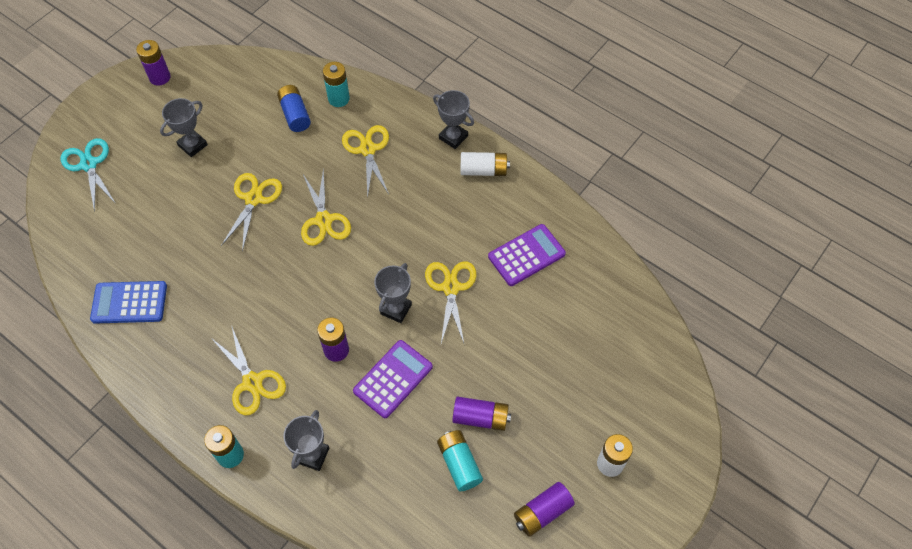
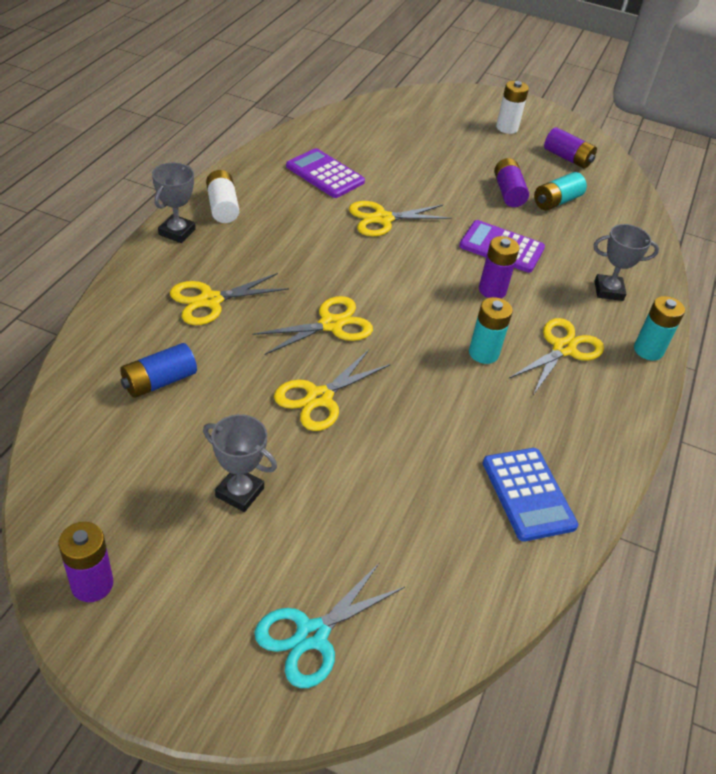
camera: 110 degrees left, 15 degrees down
(253, 199) = (319, 398): yellow scissors -> yellow scissors turned 45 degrees counterclockwise
(338, 99) = (123, 340): turquoise battery -> turquoise battery (483, 353)
(396, 309) = (424, 253): grey trophy -> none

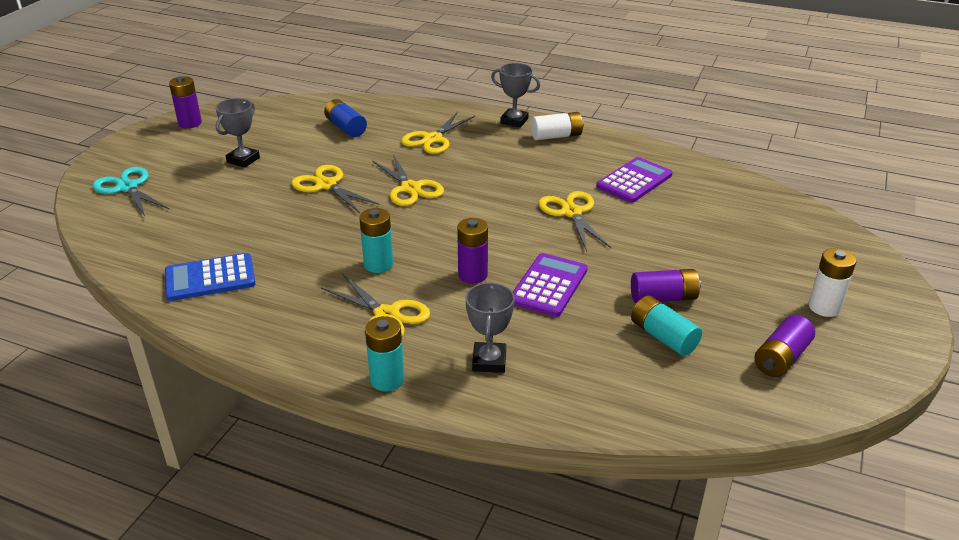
camera: 95 degrees right, 10 degrees down
(210, 300) = (433, 139): yellow scissors -> yellow scissors turned 120 degrees counterclockwise

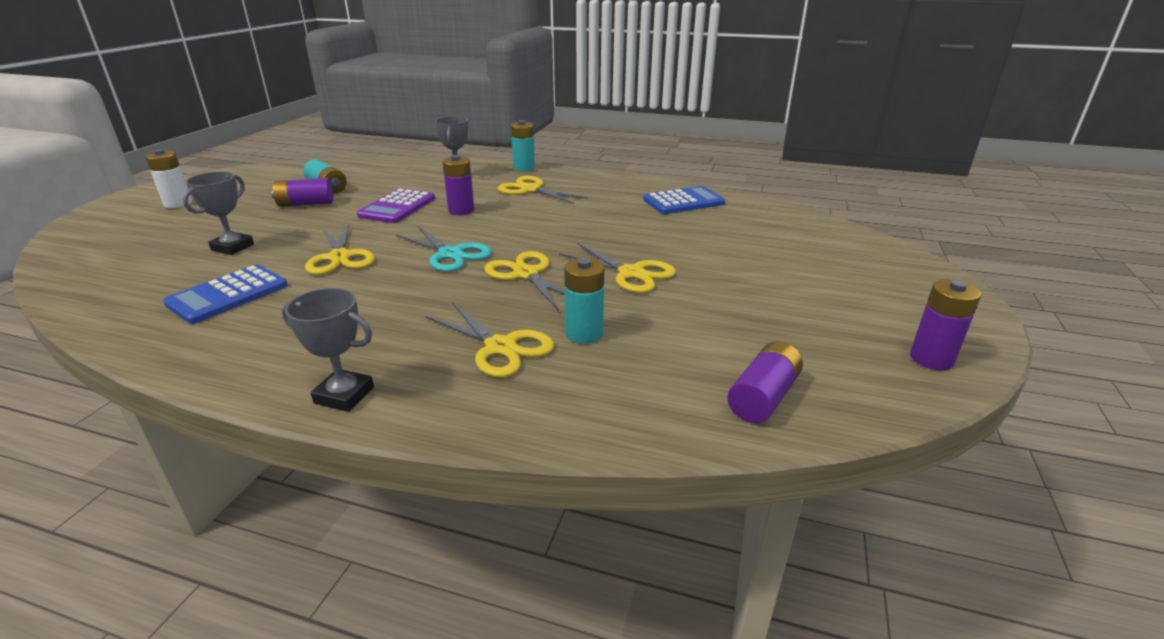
camera: 175 degrees right, 5 degrees down
(128, 187) = (864, 261): turquoise scissors -> turquoise scissors (450, 254)
(243, 160) = (767, 300): grey trophy -> grey trophy (232, 247)
(346, 128) = (655, 363): blue battery -> none
(378, 264) = (545, 213): turquoise battery -> turquoise battery (584, 333)
(433, 139) = (500, 347): yellow scissors -> yellow scissors turned 105 degrees clockwise
(556, 136) = (284, 363): white battery -> none
(634, 181) = (228, 295): purple calculator -> blue calculator
(781, 358) = (253, 182): purple battery -> purple battery (763, 397)

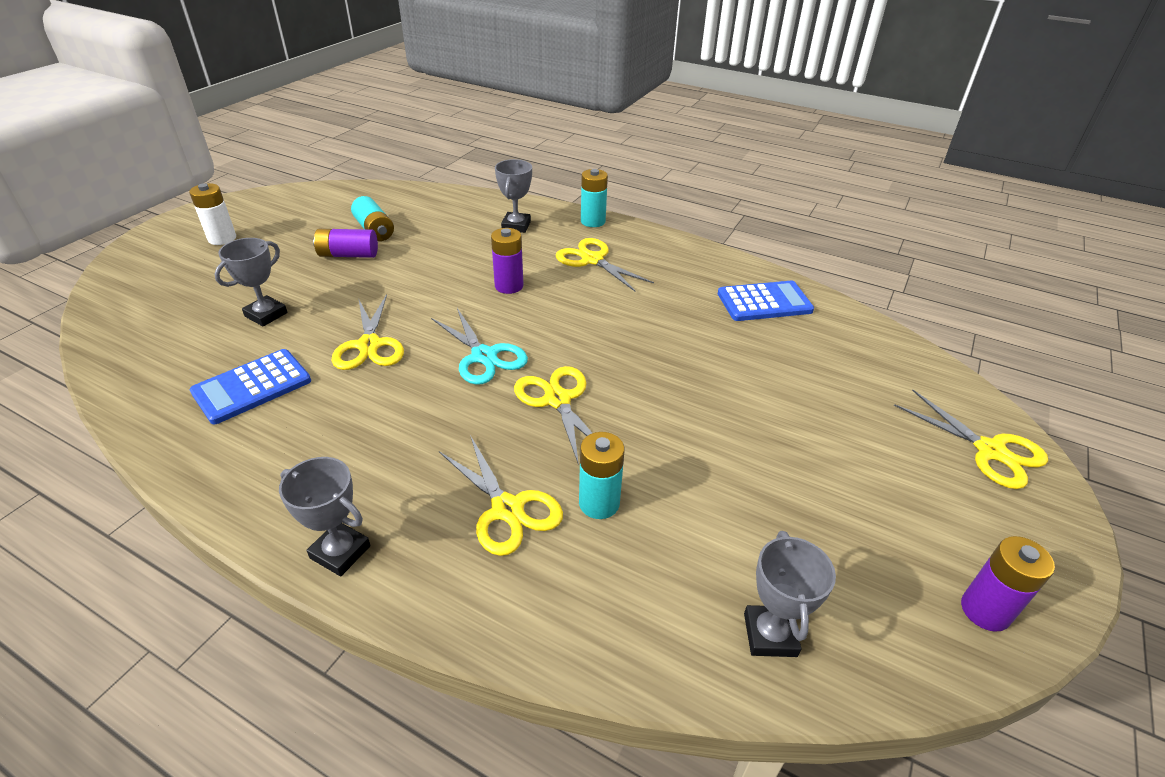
camera: 10 degrees right, 10 degrees up
(397, 207) = (442, 271): purple calculator -> none
(631, 273) = (673, 415): yellow scissors -> yellow scissors (990, 451)
(763, 397) = (770, 635): purple battery -> grey trophy

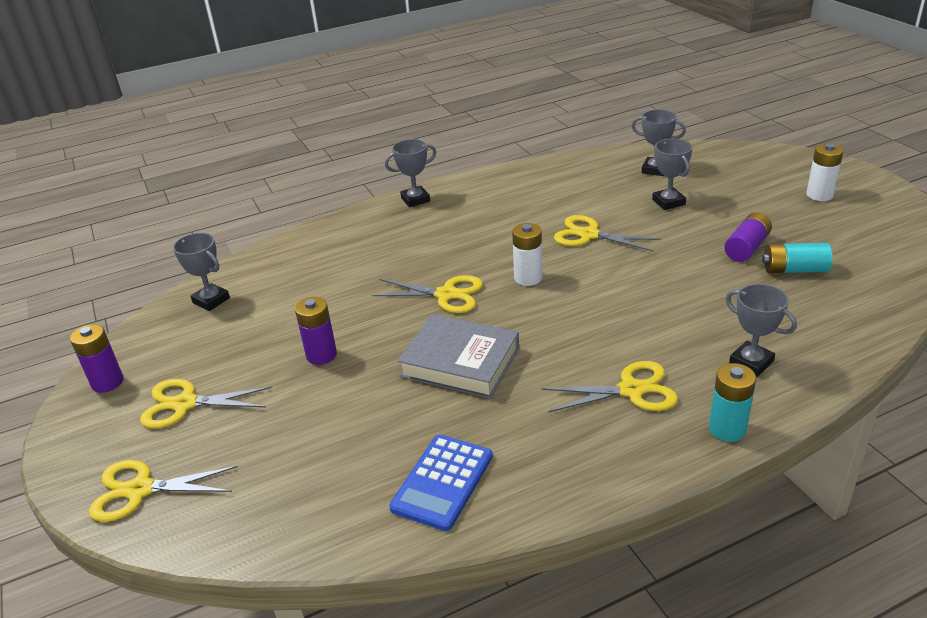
camera: 130 degrees right, 5 degrees down
(173, 345) = (655, 170): none -> grey trophy
(252, 387) = (580, 190): blue calculator -> none
(484, 356) = (528, 278): turquoise scissors -> white battery
(507, 509) = (382, 249): yellow scissors -> yellow scissors (185, 404)
(509, 286) = (621, 319): purple battery -> purple battery (321, 355)
(599, 503) = (346, 280): turquoise battery -> none
(646, 345) = (460, 362): none -> grey book

